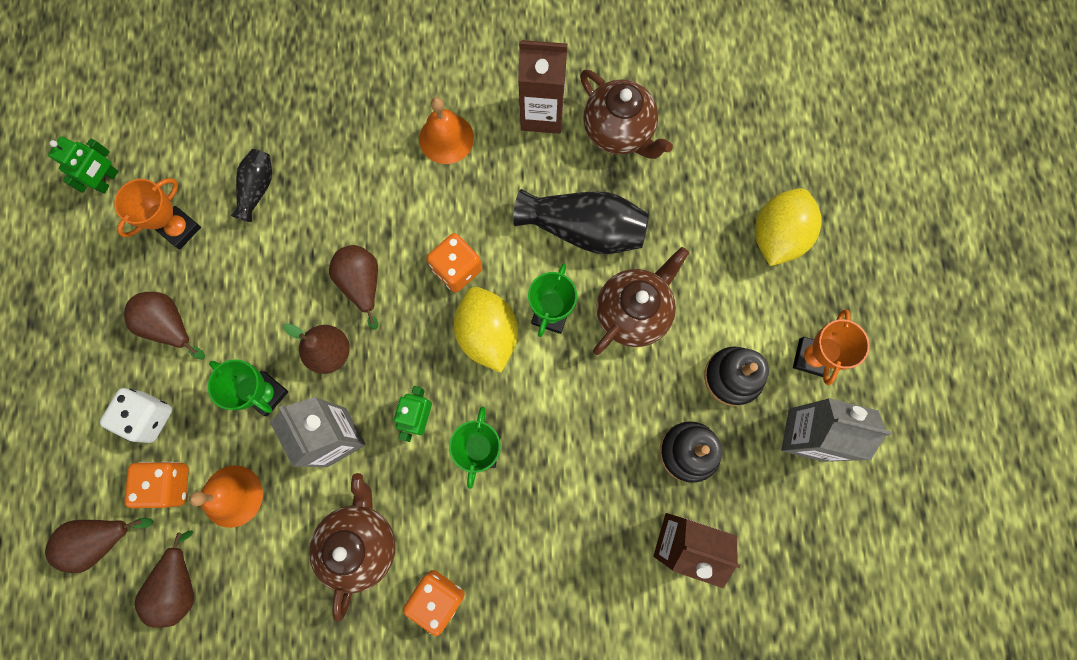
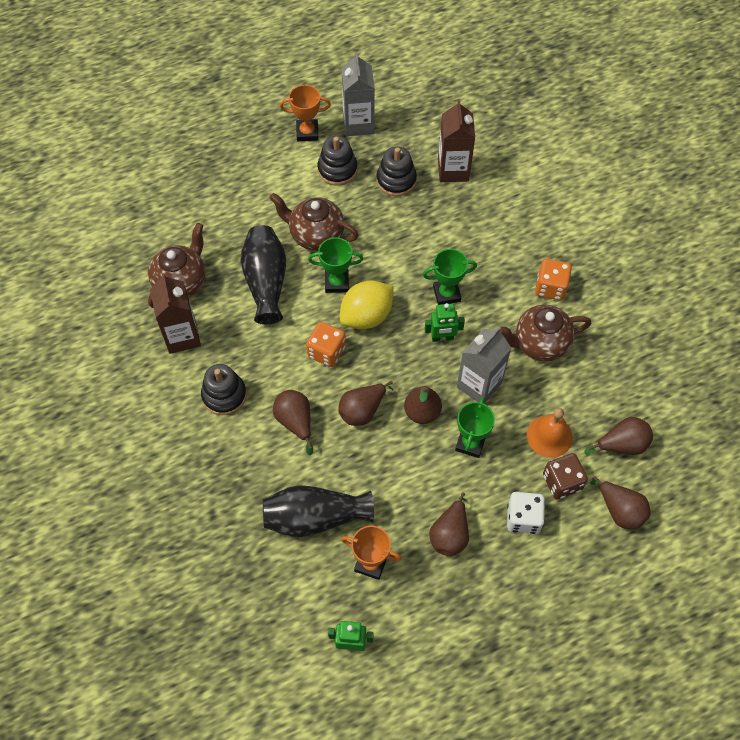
camera: 110 degrees left, 15 degrees down
(169, 484) = (562, 482): orange dice -> brown dice
(257, 189) = (315, 518): black vase -> black vase, size x1.82
(380, 204) = (295, 422): none -> brown pear
(446, 138) = (224, 395): orange bell -> black stacking toy
(777, 236) = (229, 169): yellow lemon -> none

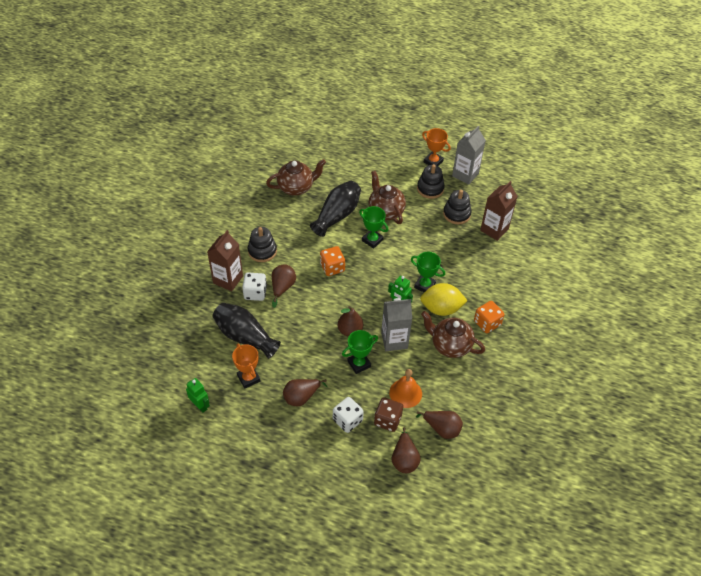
camera: 40 degrees right, 10 degrees down
(182, 336) = (271, 211): brown carton -> brown carton (228, 279)
(270, 454) = (255, 293): none -> white dice
(362, 410) = (321, 307): brown pear -> none
(366, 316) = (370, 266): yellow lemon -> yellow lemon (441, 308)

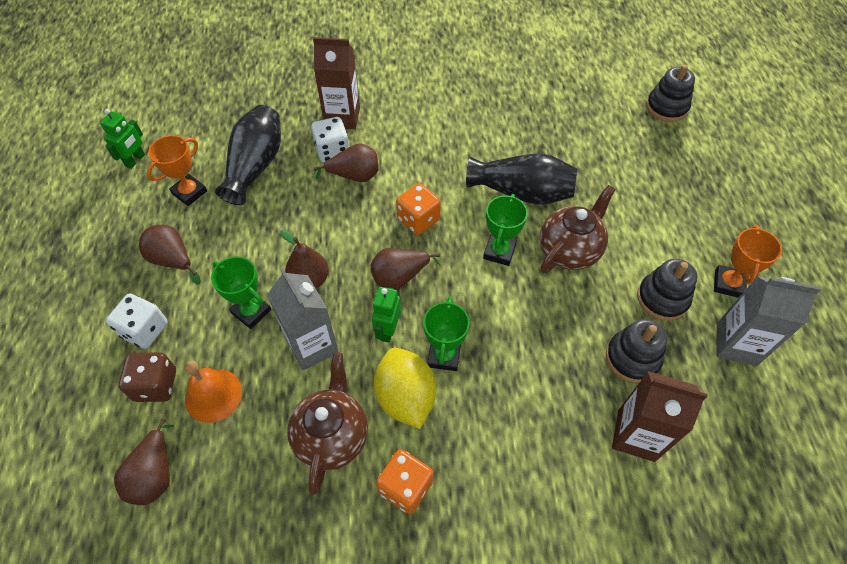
camera: 70 degrees right, 5 degrees up
(262, 251) = (407, 133): black stacking toy -> black stacking toy (666, 107)
(296, 187) = (544, 130): brown teapot -> none
(404, 459) = (86, 433): brown pear -> brown pear (400, 277)

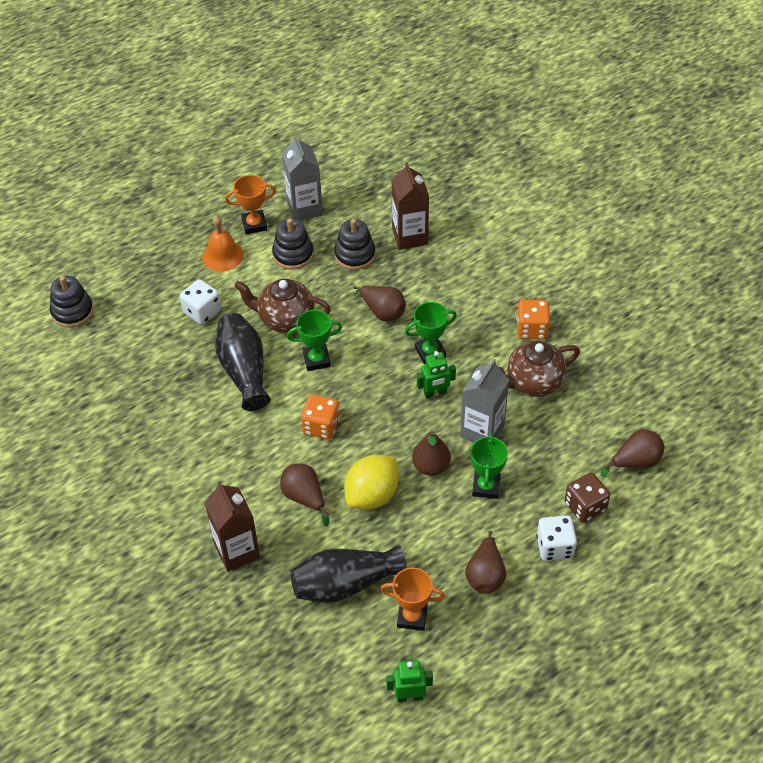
camera: 120 degrees left, 5 degrees down
(213, 395) = (562, 466): orange bell -> orange bell (222, 255)
(332, 151) = (286, 532): white dice -> white dice (202, 311)
(400, 277) = (385, 410): brown pear -> brown pear (382, 312)
(405, 397) = (476, 358): yellow lemon -> yellow lemon (372, 495)

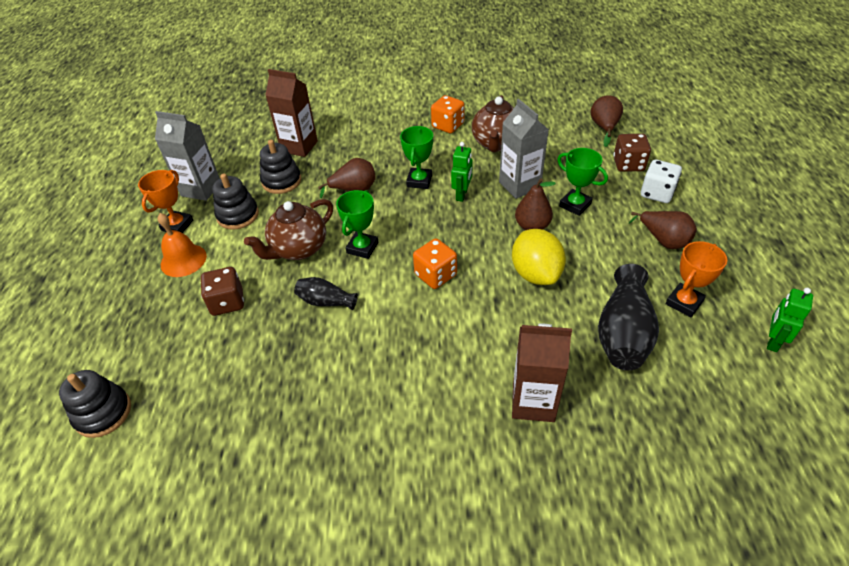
camera: 55 degrees left, 5 degrees down
(202, 311) = (227, 302): white dice -> brown dice
(244, 371) = (326, 302): black vase -> black vase, size x0.55
(304, 497) = (505, 320): brown pear -> none

